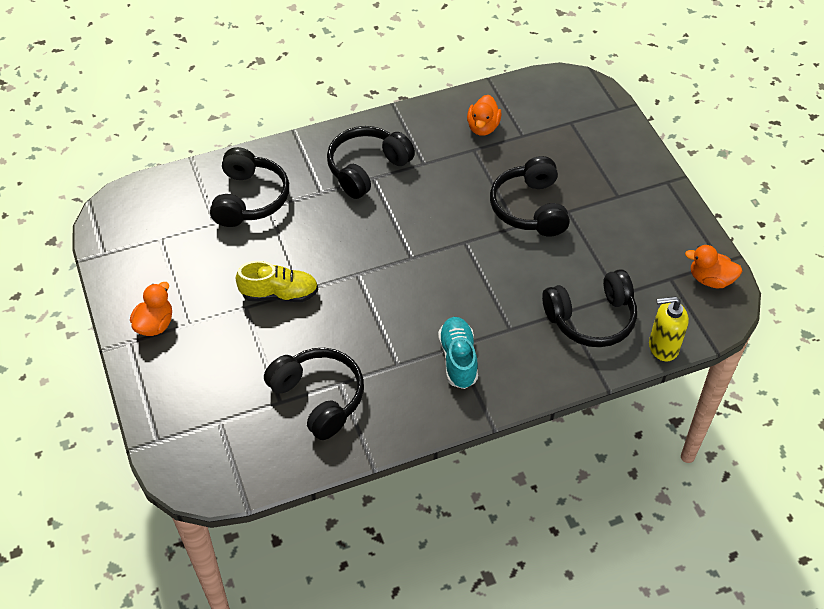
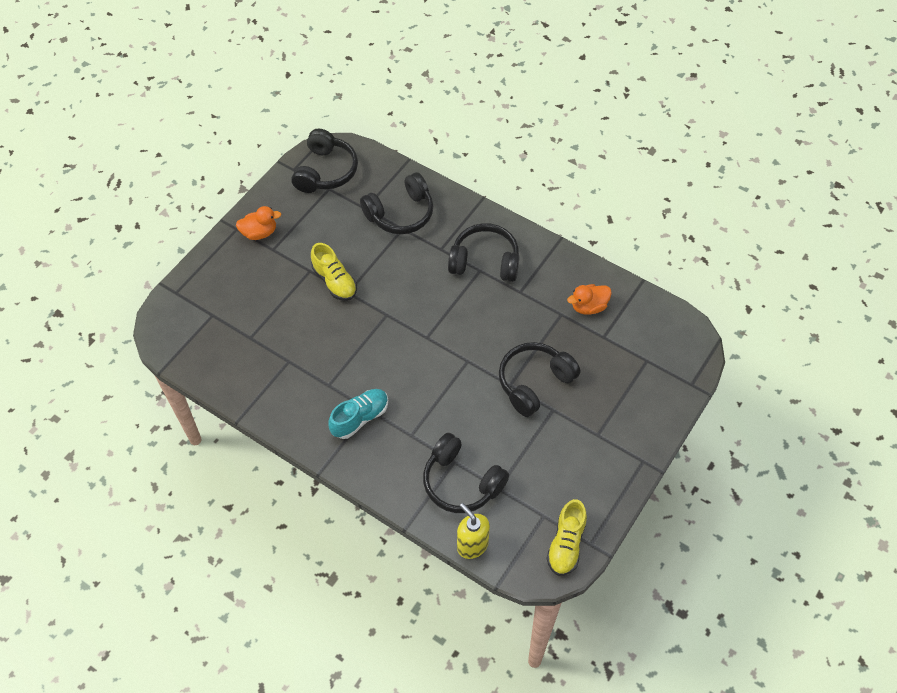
camera: 55 degrees right, 5 degrees up
(319, 398) = (268, 356): black headphones -> black headphones (326, 171)
(710, 279) = (566, 544): orange duck -> yellow shoe

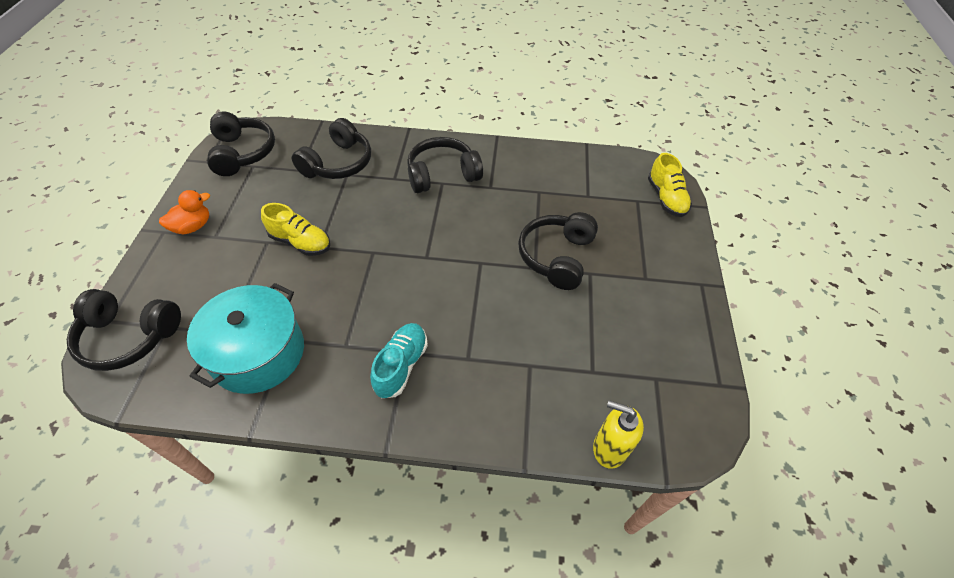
camera: 30 degrees left, 5 degrees down
(266, 363) = (258, 353): none -> turquoise pot
(461, 482) = (552, 383): black headphones -> black headphones (129, 336)
(566, 544) = (698, 398): yellow shoe -> yellow shoe (666, 198)
(588, 307) = (558, 178): orange duck -> none

